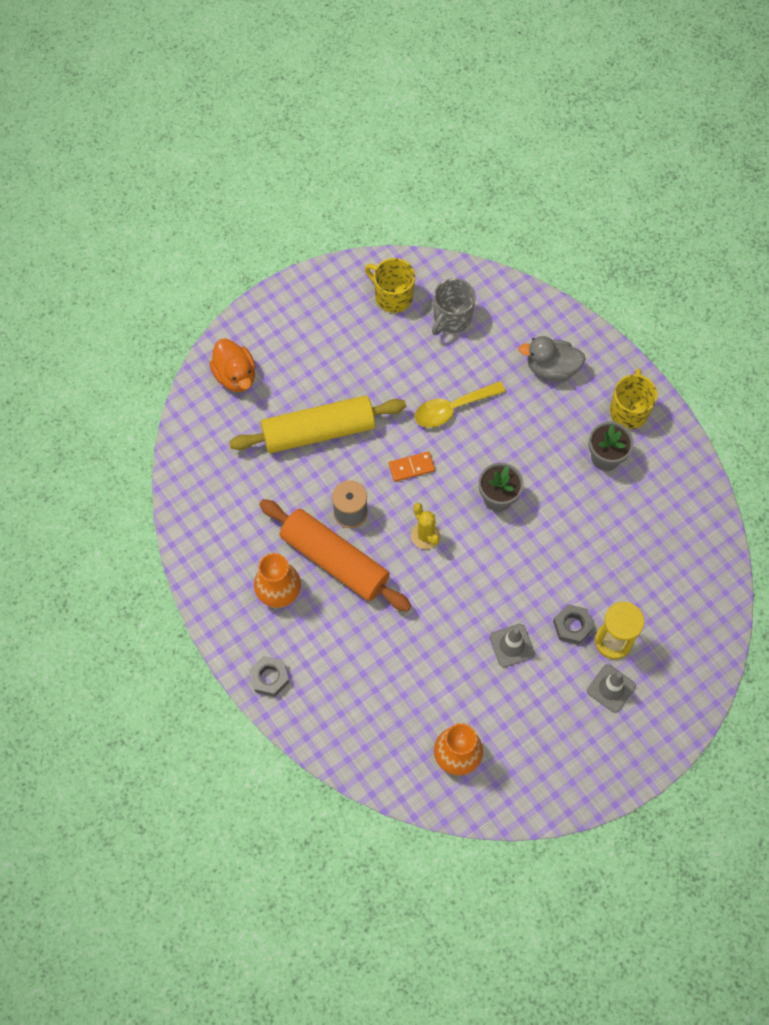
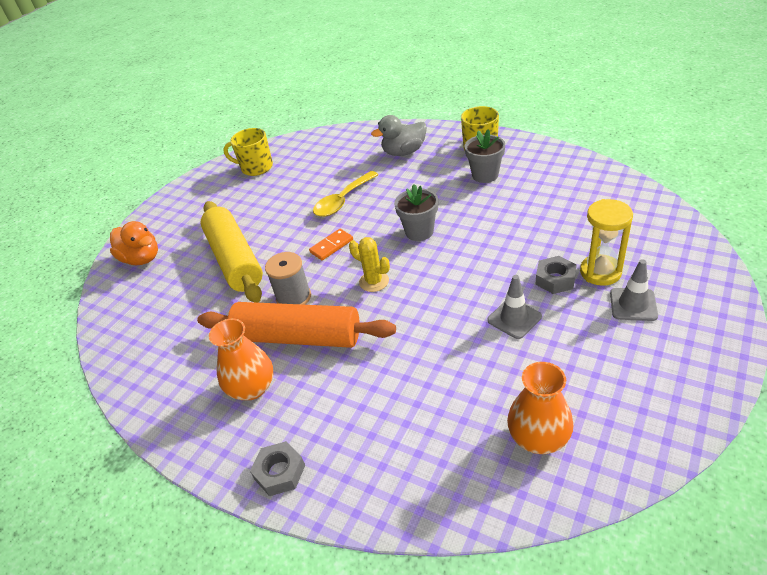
camera: 20 degrees left, 25 degrees down
(318, 431) = (234, 260): yellow rolling pin -> yellow rolling pin turned 75 degrees counterclockwise
(451, 318) = (309, 160): grey mug -> none

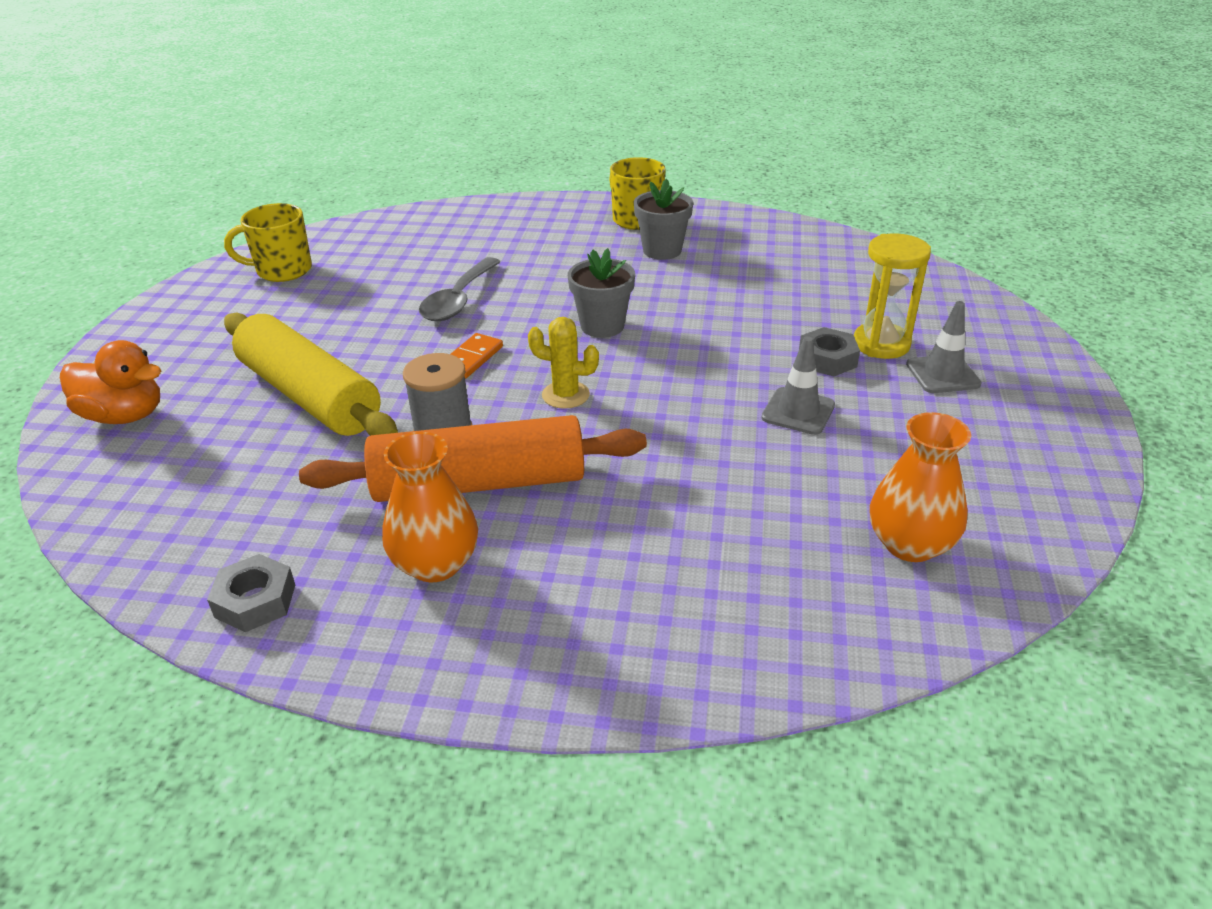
camera: 25 degrees left, 5 degrees down
(280, 472) = (547, 668): grey nut -> grey nut (255, 601)
(343, 201) = (458, 300): yellow spoon -> grey spoon
(404, 152) = (524, 232): grey duck -> none

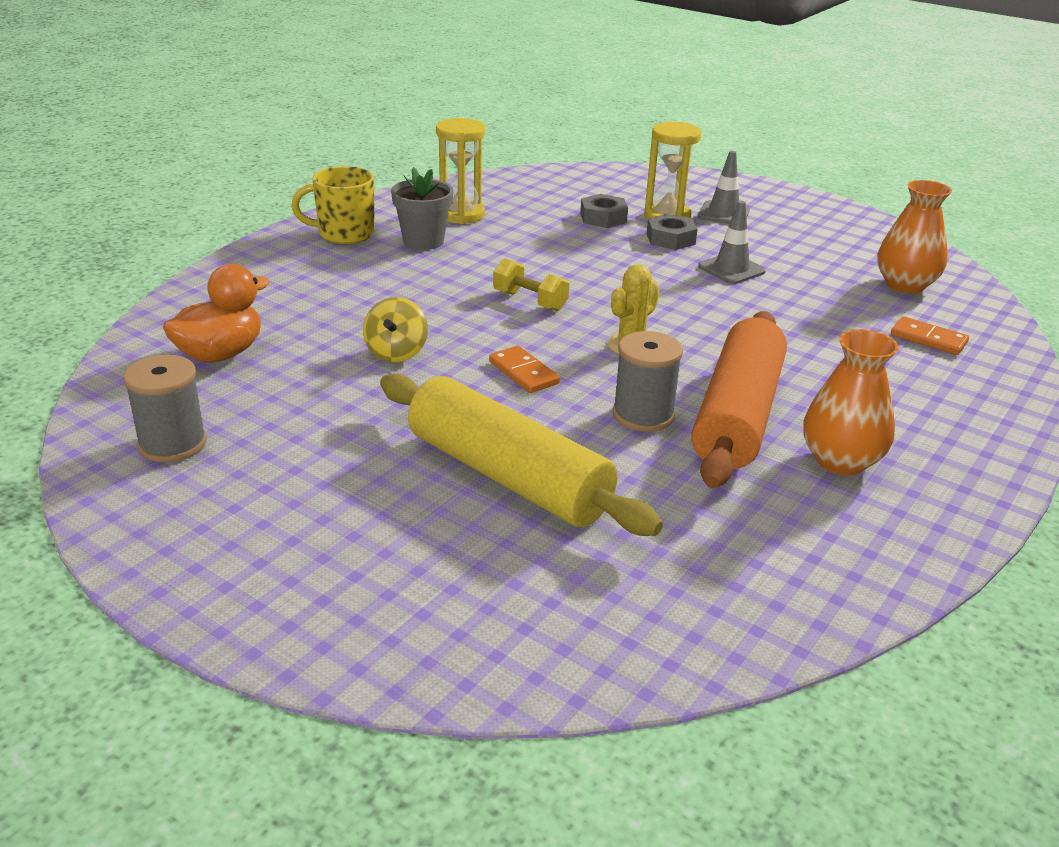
camera: 65 degrees left, 5 degrees down
(124, 416) = (428, 619): orange duck -> orange duck (220, 354)
(255, 601) = (850, 566): grey nut -> grey nut (603, 218)
(282, 270) = (172, 444): yellow mug -> grey spool
(309, 396) = (507, 476): yellow rolling pin -> yellow rolling pin turned 60 degrees clockwise
(458, 300) = (396, 353): grey spoon -> yellow spinning top
(602, 326) = (530, 301): grey flower pot -> yellow dumbbell
(737, 248) = (461, 215): none -> yellow hourglass
(771, 586) = (928, 339): none -> orange domino

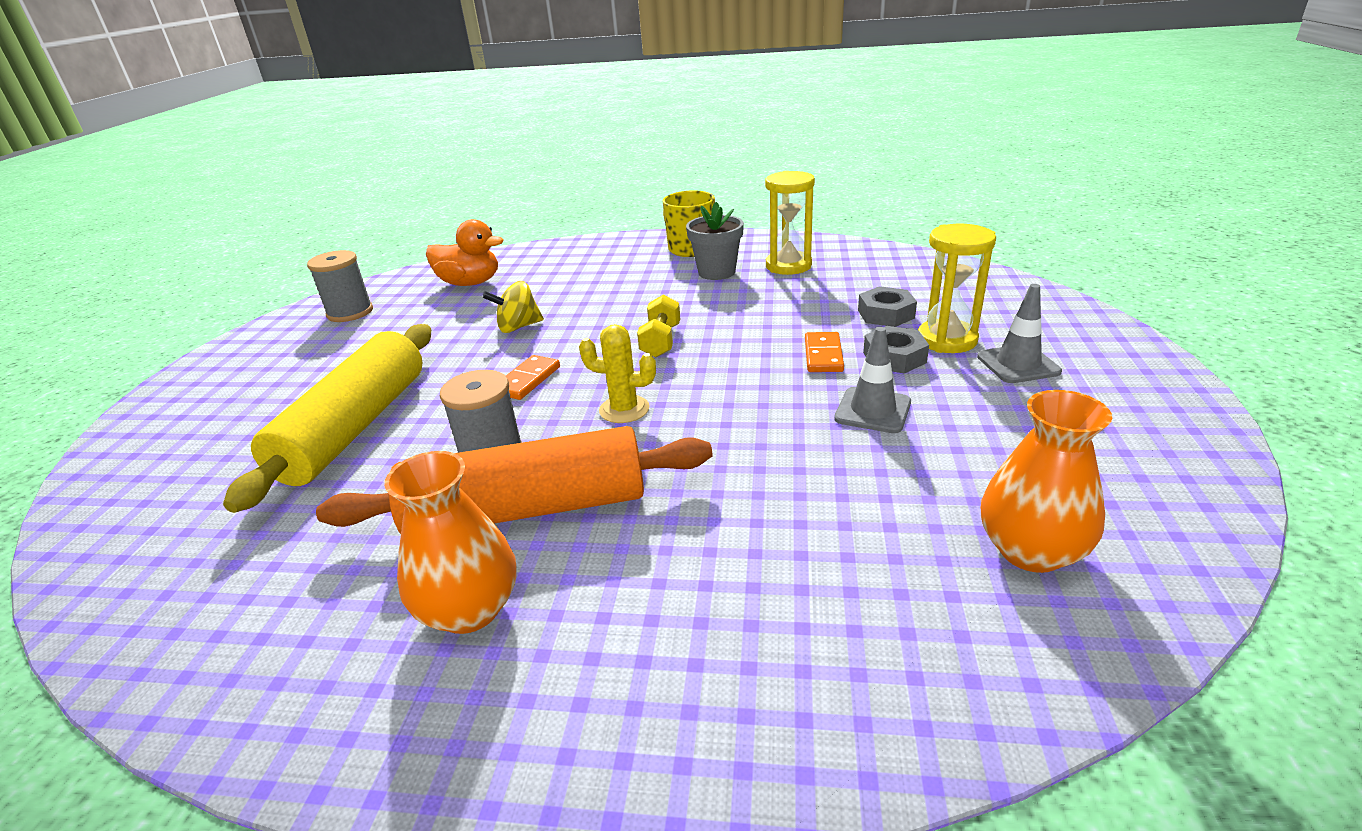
camera: 65 degrees right, 0 degrees up
(928, 339) = (874, 614): orange domino -> orange domino (823, 355)

